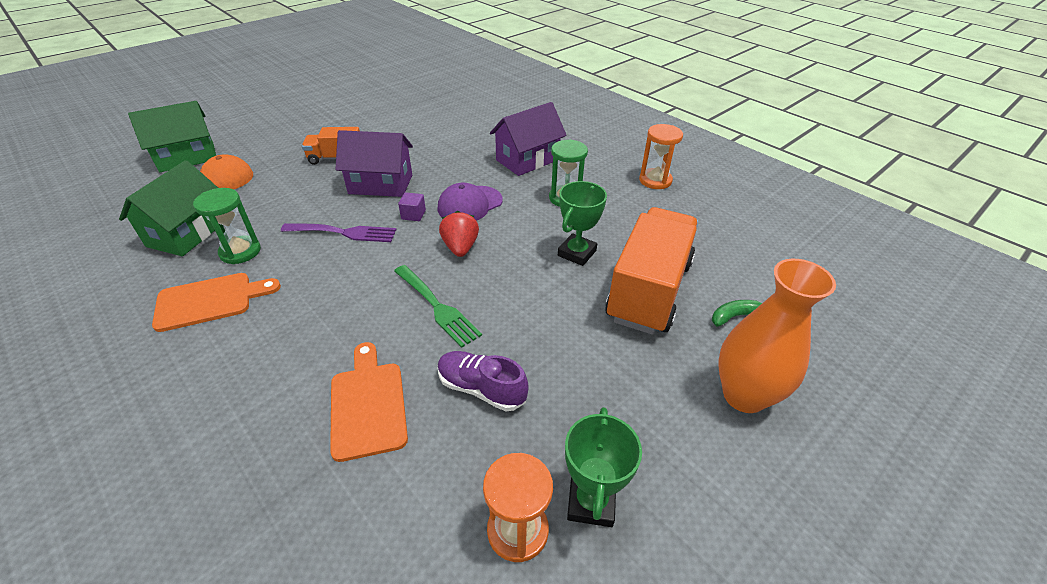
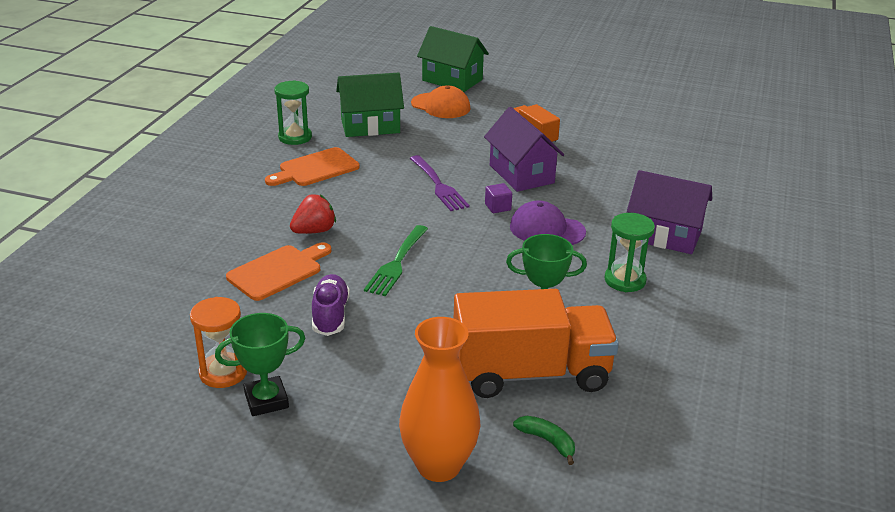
camera: 60 degrees right, 10 degrees down
(210, 301) = (315, 169): orange cutting board -> orange cutting board turned 105 degrees clockwise
(240, 251) = (372, 155): green hourglass -> green hourglass (295, 137)
(460, 247) = (480, 247): red strawberry -> red strawberry (314, 231)
(655, 180) = (738, 332): orange hourglass -> none

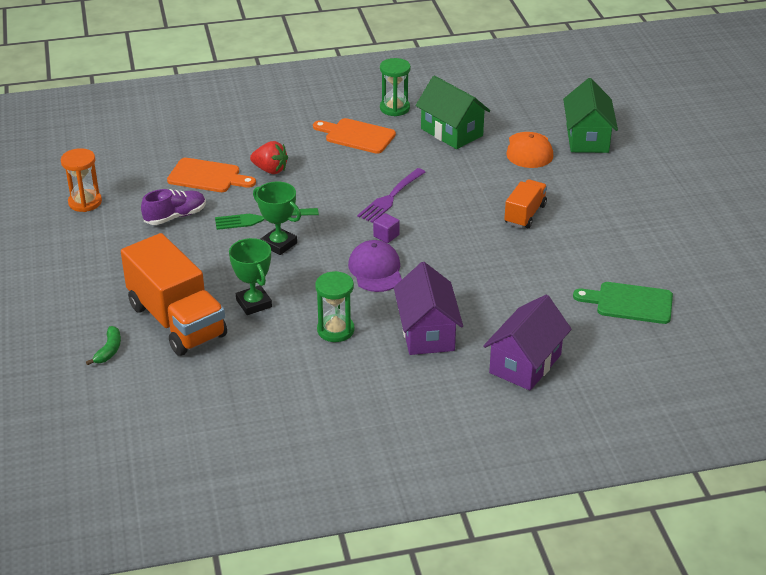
camera: 60 degrees right, 5 degrees up
(266, 400) = (71, 228): green trophy -> green trophy (279, 244)
(439, 465) = (56, 314): orange vase -> none
(521, 174) = (453, 230): purple house -> purple house (525, 364)
(691, 139) = (629, 303): none -> green cutting board

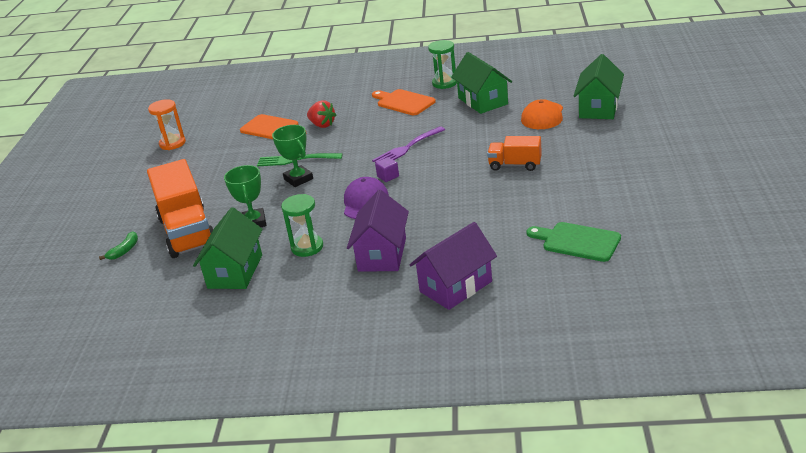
camera: 20 degrees right, 5 degrees down
(175, 216) = (231, 156): purple shoe -> none
(265, 366) = (235, 271): none -> green house
(525, 214) = (515, 165): orange truck -> orange truck turned 120 degrees counterclockwise

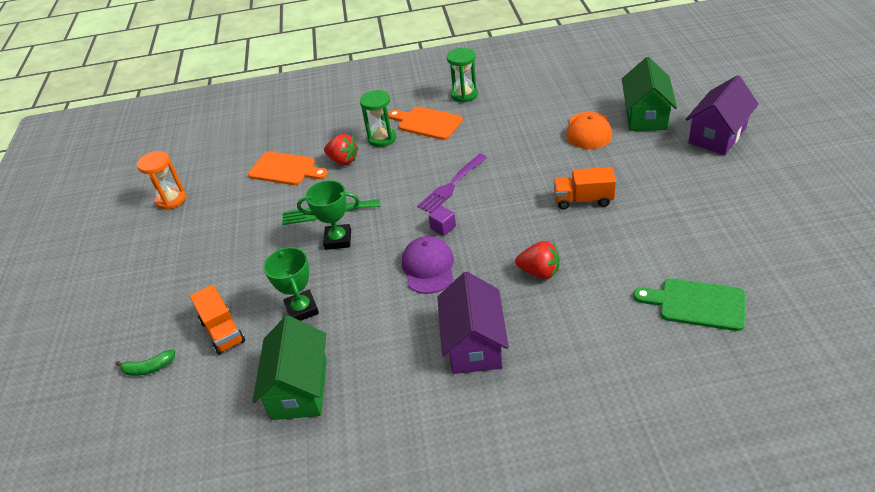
camera: 10 degrees left, 10 degrees up
(124, 250) = (149, 368): green banana -> green banana turned 60 degrees clockwise
(187, 232) = (223, 331): orange truck -> orange truck, size x0.53
(298, 179) = (338, 240): green trophy -> green trophy turned 45 degrees counterclockwise
(307, 247) = (379, 342): green hourglass -> green hourglass (382, 138)
(456, 211) = (539, 272): none -> red strawberry
(456, 286) = (580, 386): purple house -> purple house (717, 135)
(482, 101) = (515, 115): green house -> none

